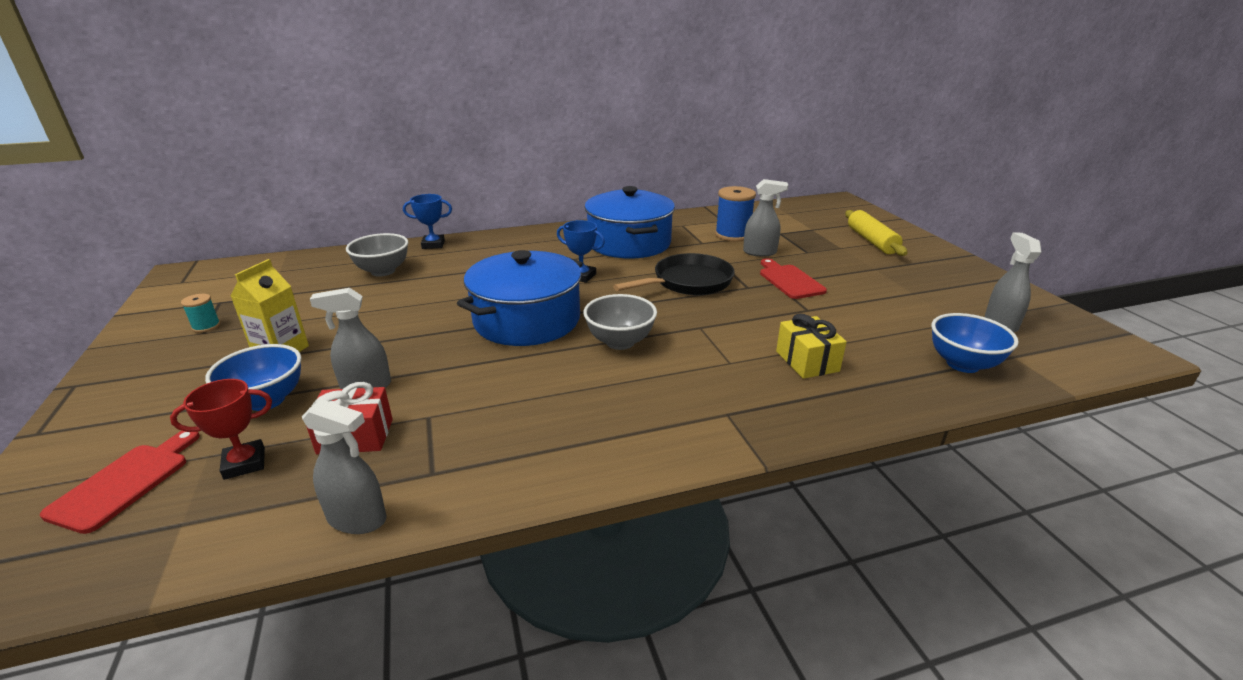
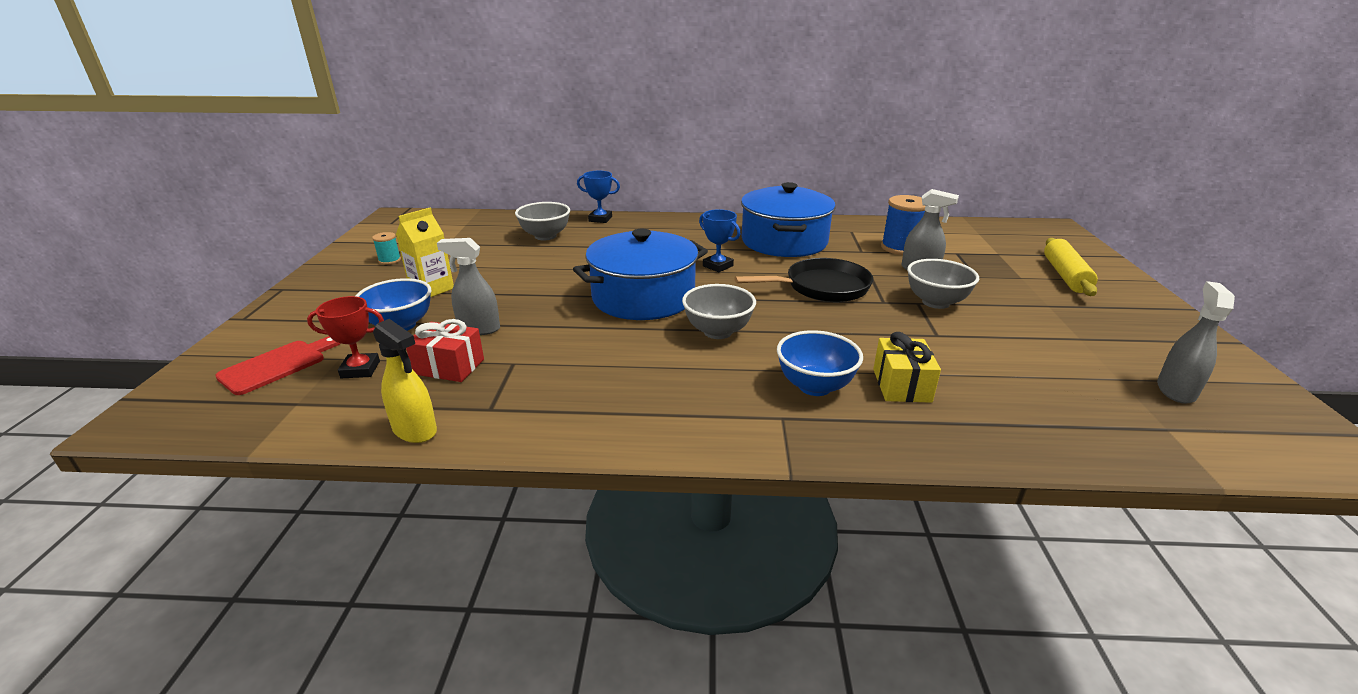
camera: 20 degrees right, 0 degrees up
(357, 519) = (415, 430): grey spray bottle -> yellow spray bottle
(789, 280) = (935, 302): red cutting board -> grey bowl
(963, 364) = (1091, 424): blue bowl -> blue bowl (815, 386)

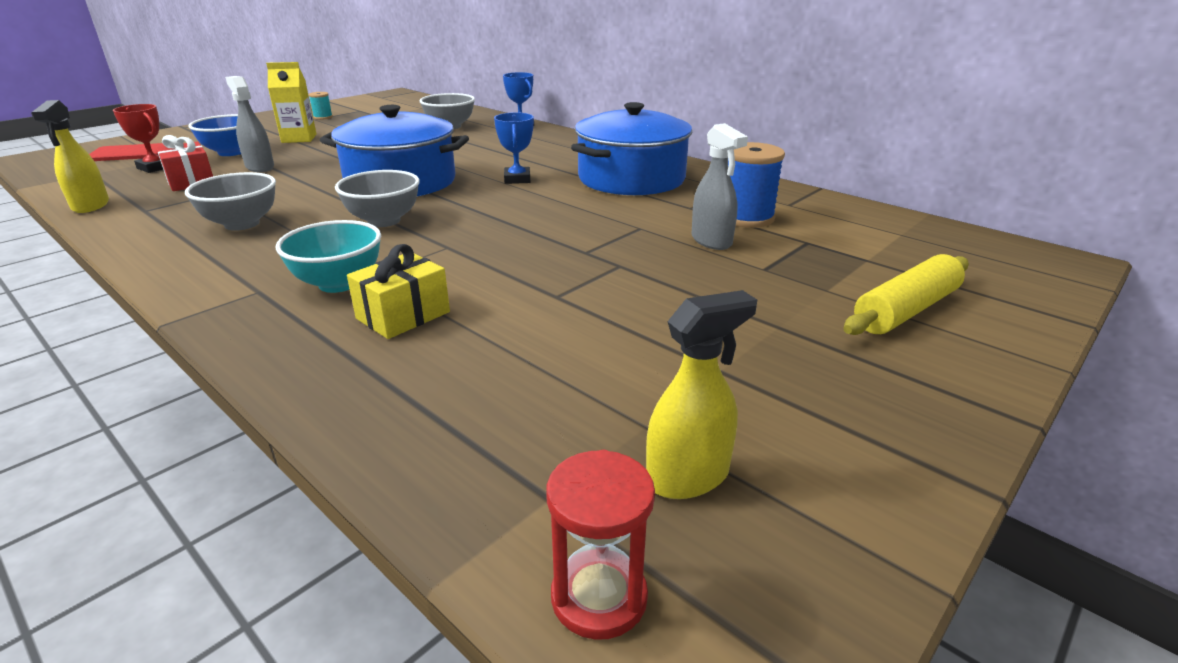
camera: 40 degrees right, 0 degrees up
(815, 386) = (339, 283): blue bowl -> turquoise bowl
(822, 287) = (560, 222): black pan -> none
(935, 302) = (640, 272): grey bowl -> grey bowl (242, 224)
(1175, 390) = (688, 477): grey spray bottle -> yellow spray bottle
(1258, 451) = (599, 597): none -> red hourglass

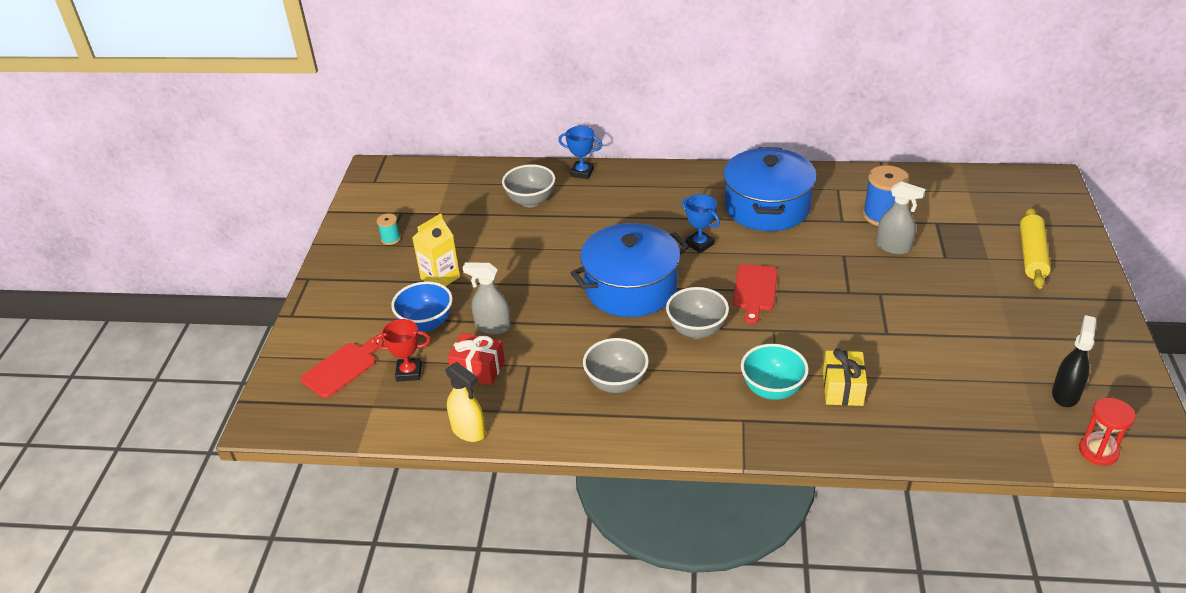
camera: 35 degrees left, 10 degrees up
(495, 218) = (755, 290): none -> red cutting board
(688, 477) = (1065, 394): yellow spray bottle -> black spray bottle

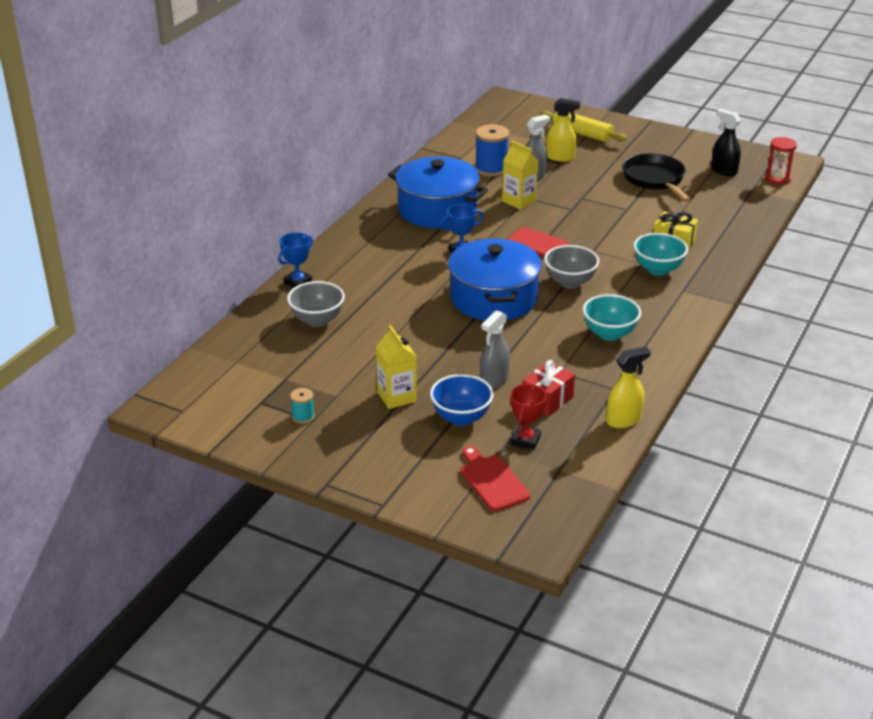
camera: 70 degrees left, 5 degrees down
(616, 383) = (609, 334): grey bowl -> turquoise bowl
(831, 252) = (519, 201): none -> yellow carton
(957, 254) = (560, 157): none -> yellow spray bottle
(979, 339) = (655, 179): none -> black pan

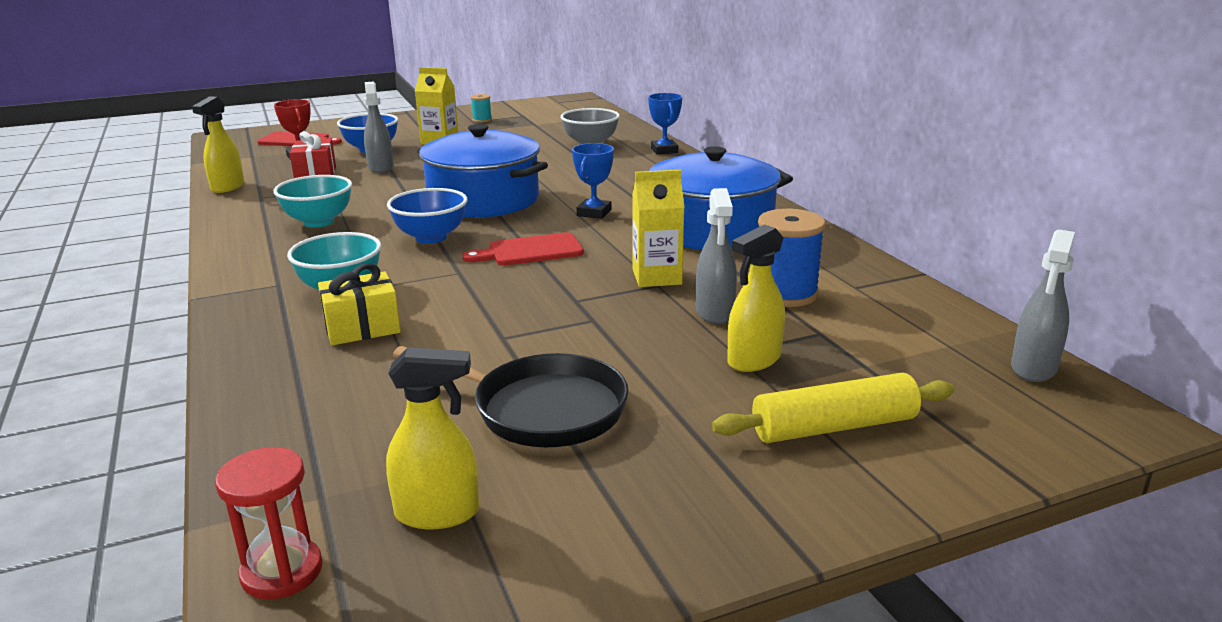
camera: 130 degrees right, 10 degrees down
(488, 114) = (1033, 368): none -> grey spray bottle
(570, 282) = (431, 237): grey bowl -> blue bowl
(723, 171) = (438, 513): black spray bottle -> yellow spray bottle

